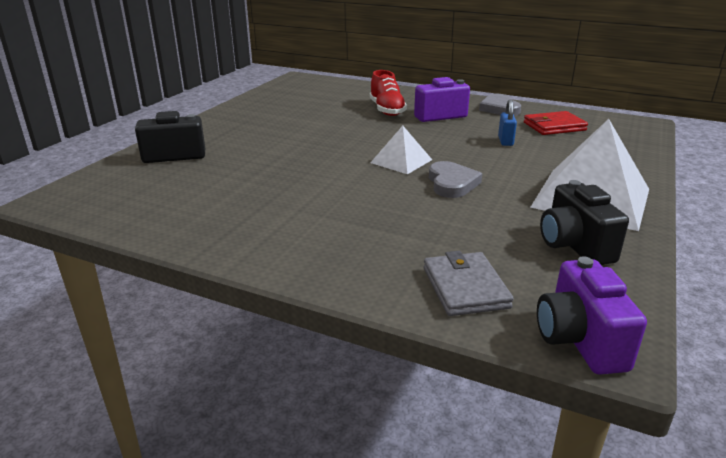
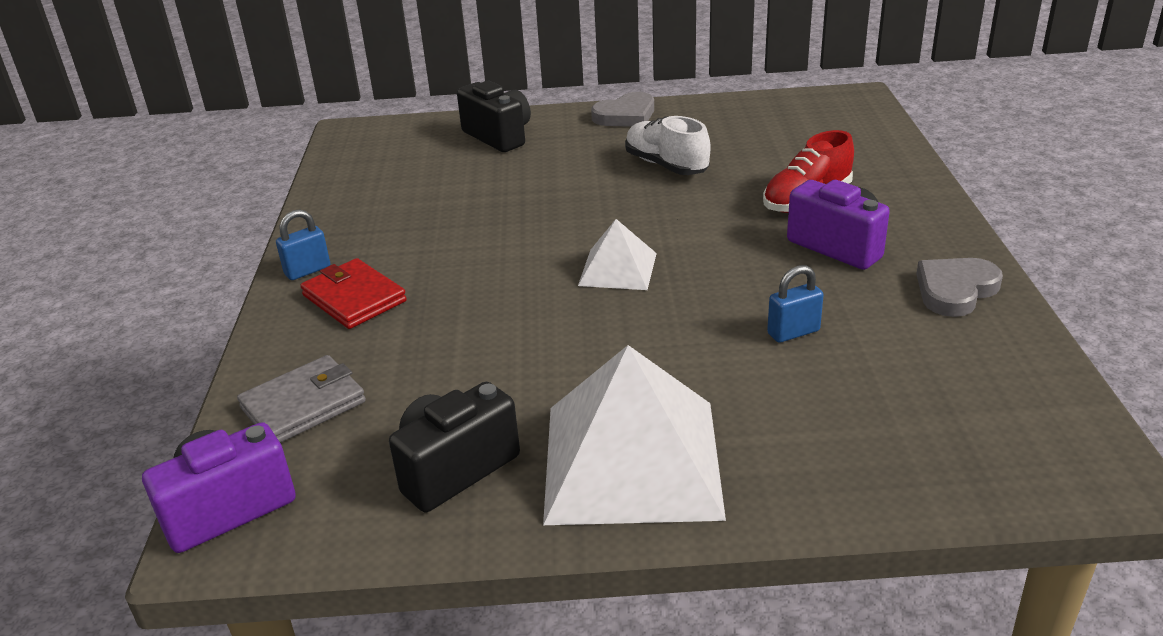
camera: 65 degrees right, 5 degrees up
(268, 257) = (307, 270): none -> blue padlock
(300, 125) = (666, 165): none -> white shoe
(452, 183) = (577, 326): grey heart -> grey heart (626, 115)
(554, 126) = (932, 366): red wallet -> red wallet (354, 298)

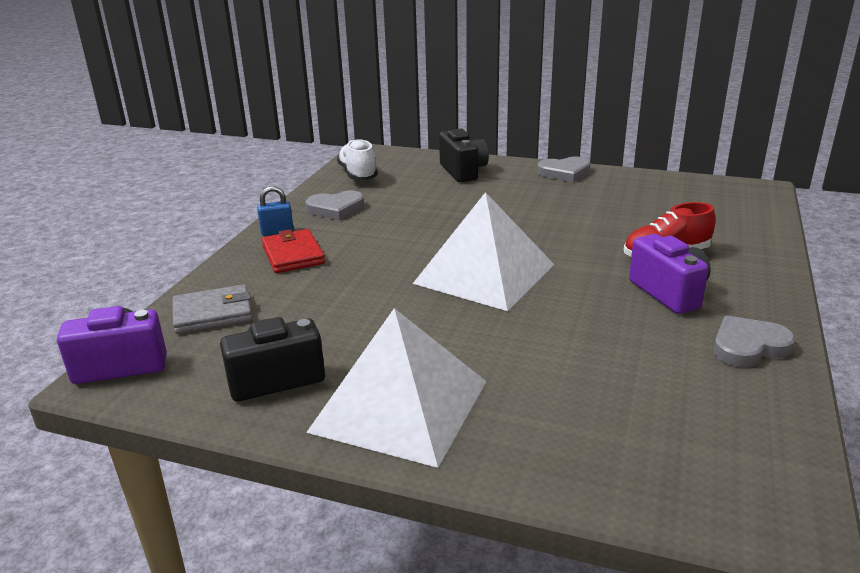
camera: 20 degrees right, 5 degrees down
(365, 221) = (335, 209): none -> grey heart
(617, 269) = (484, 273): white pyramid -> white pyramid, size x1.93
(666, 165) = (571, 211): white shoe -> white shoe (358, 174)
(793, 332) = (587, 347): blue padlock -> none

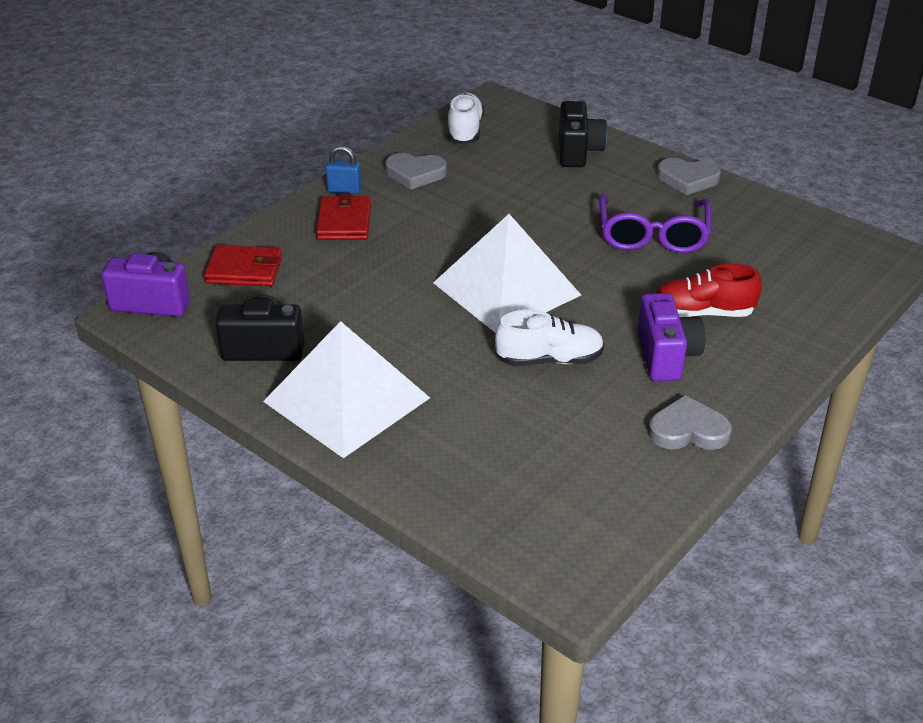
camera: 20 degrees right, 10 degrees up
(213, 313) = (244, 270): grey wallet -> red wallet
(572, 211) = (652, 234): none -> purple glasses
(572, 320) = (549, 360): none -> white shoe

